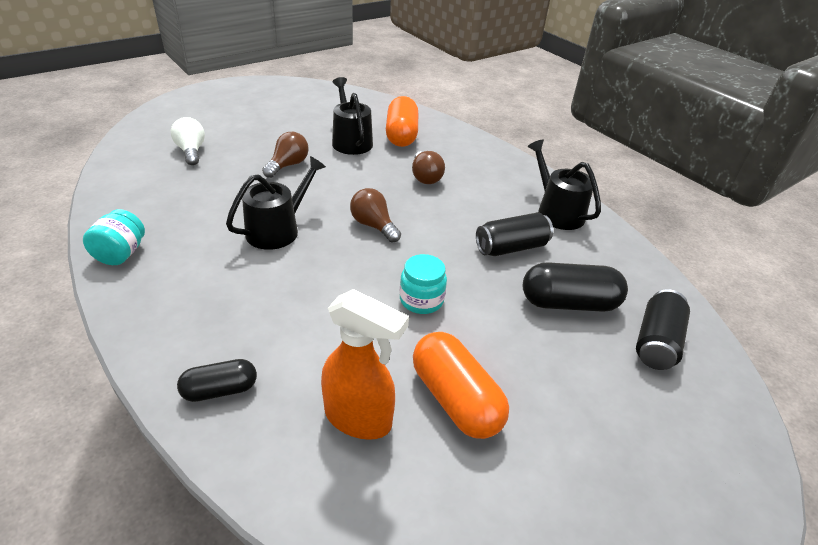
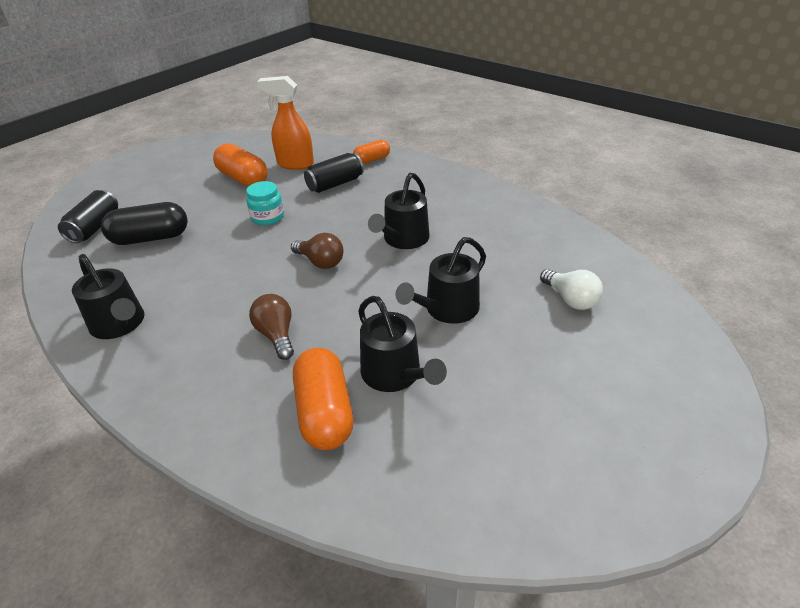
camera: 170 degrees right, 0 degrees up
(121, 254) = (501, 199): turquoise jar -> none
(220, 390) = (372, 160): black capsule -> orange capsule
(288, 165) = (447, 309): brown light bulb -> black watering can
(511, 247) = (186, 271): black can -> black can (335, 184)

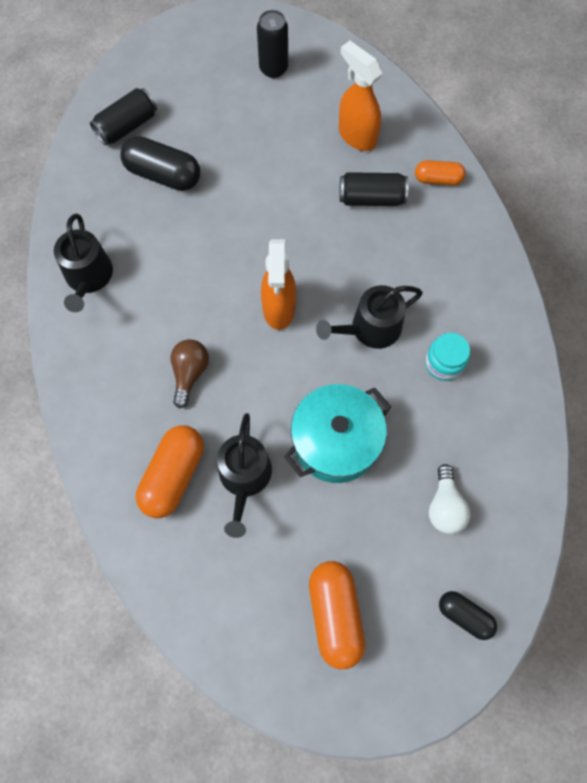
camera: 35 degrees right, 30 degrees up
(202, 160) = (273, 69): none -> black can
(243, 179) = (292, 130): orange capsule -> orange capsule (335, 614)
(267, 217) = (276, 211): turquoise jar -> turquoise jar (444, 363)
(320, 262) = (279, 309): brown light bulb -> orange spray bottle
(447, 309) = (336, 441): black watering can -> turquoise pot
(668, 352) = (464, 615): none -> black capsule

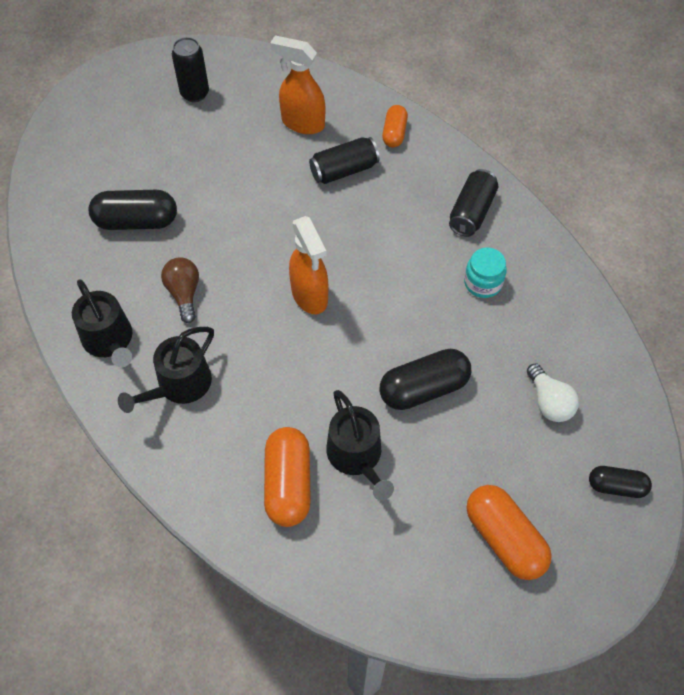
camera: 25 degrees left, 10 degrees down
(127, 126) = (78, 192): black can -> black can (471, 212)
(190, 373) = (255, 386): brown light bulb -> brown light bulb (184, 293)
(336, 441) = (424, 388): turquoise pot -> black capsule
(370, 328) = (402, 279): black watering can -> black watering can (179, 385)
(438, 179) = (394, 133): orange capsule -> orange capsule turned 60 degrees counterclockwise

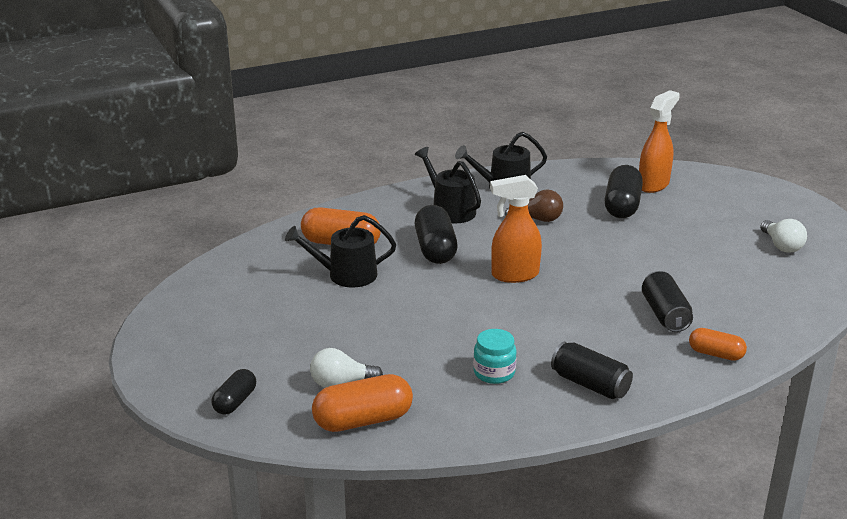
camera: 105 degrees right, 30 degrees down
(195, 93) = (781, 246): black can -> white light bulb
(302, 123) = (735, 299): orange spray bottle -> orange spray bottle (653, 184)
(424, 388) = (391, 317): black capsule -> black capsule (435, 249)
(504, 538) = (231, 330): orange capsule -> orange capsule (363, 420)

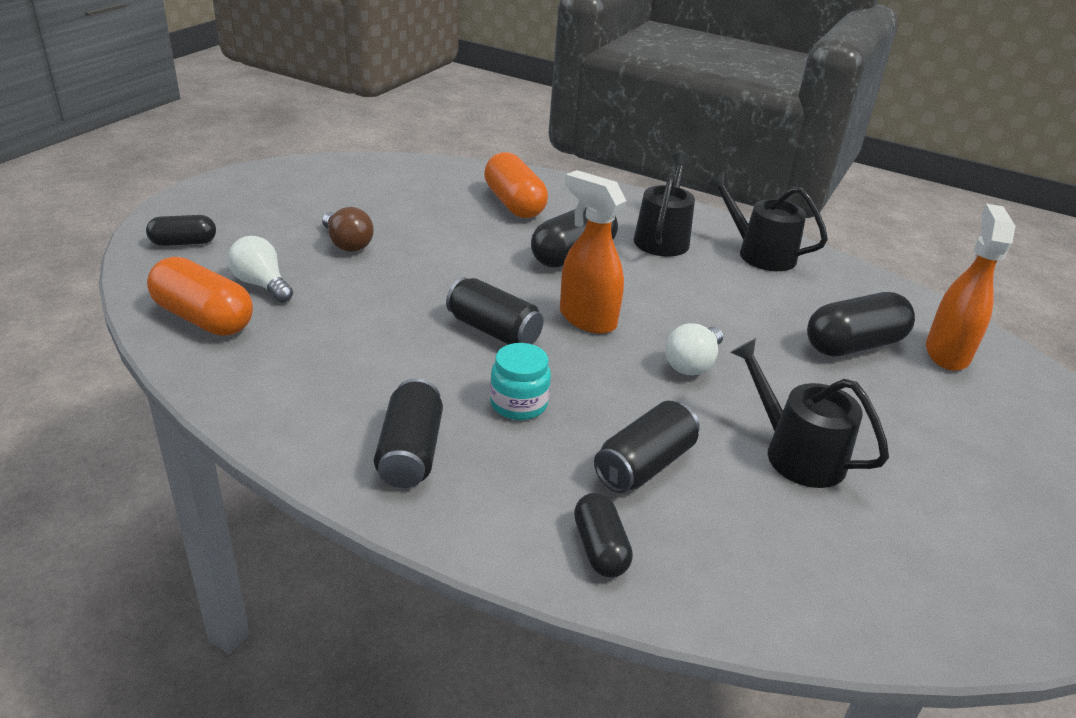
camera: 50 degrees right, 5 degrees up
(346, 275) = (460, 224): black watering can -> black watering can (796, 453)
(494, 312) = (493, 331): none -> black can
(494, 372) = (368, 370): turquoise jar -> turquoise jar (518, 404)
(538, 219) = (727, 296): brown light bulb -> brown light bulb (347, 244)
(653, 184) = (946, 353): orange spray bottle -> orange spray bottle turned 75 degrees counterclockwise
(715, 354) = (600, 548): orange capsule -> black capsule
(781, 246) = (985, 527): white light bulb -> white light bulb (692, 364)

